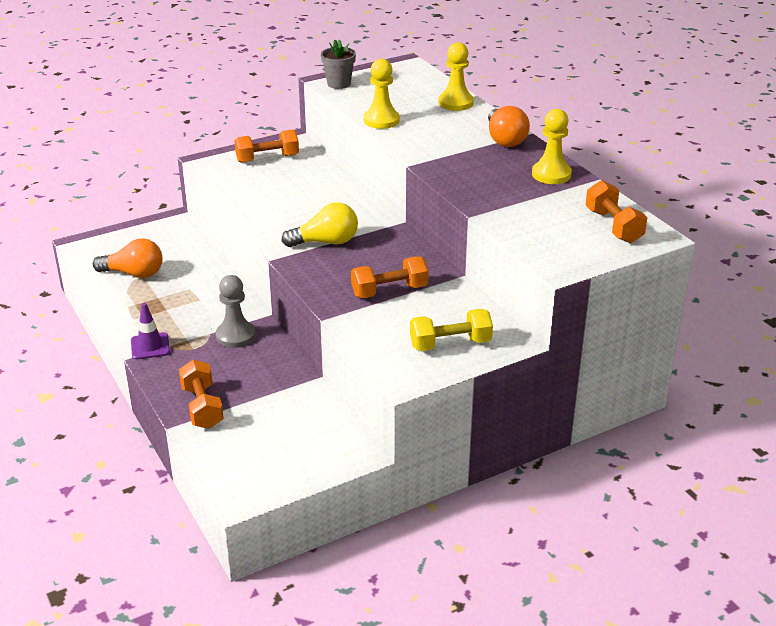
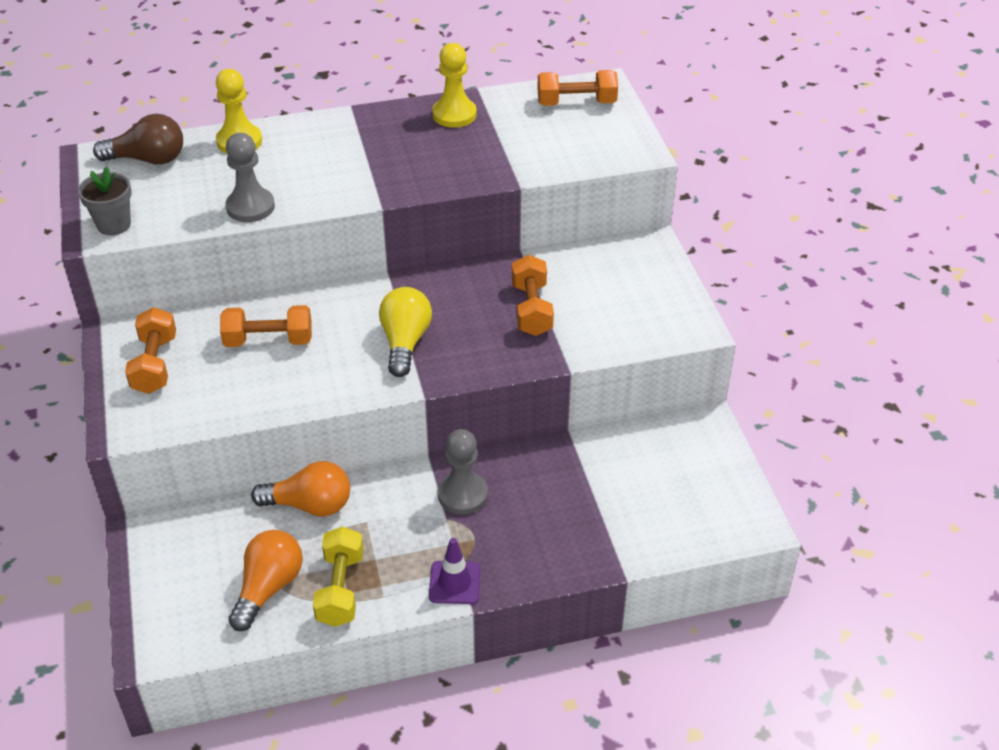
camera: 75 degrees left, 10 degrees up
(202, 407) = (596, 542): orange dumbbell -> orange dumbbell (268, 340)
(381, 120) = (250, 207): yellow pawn -> grey pawn
(415, 79) = (148, 159): none -> brown light bulb
(450, 344) = (645, 285): yellow dumbbell -> yellow dumbbell (340, 589)
(505, 139) = (357, 126): orange light bulb -> orange light bulb (310, 505)

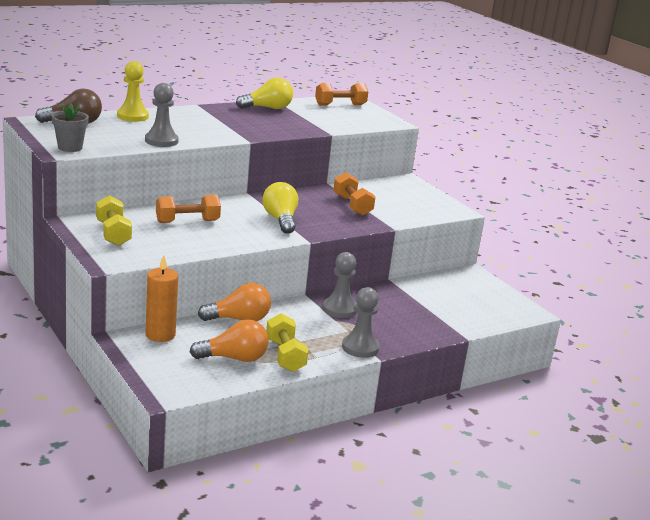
camera: 20 degrees left, 20 degrees down
(155, 364) = (113, 233): orange dumbbell -> yellow dumbbell
(191, 528) = (160, 335): none -> orange candle
(268, 588) = (234, 358): orange light bulb -> orange light bulb turned 75 degrees clockwise
(454, 114) = (267, 108): yellow pawn -> yellow light bulb
(454, 583) = (360, 348): purple traffic cone -> grey pawn

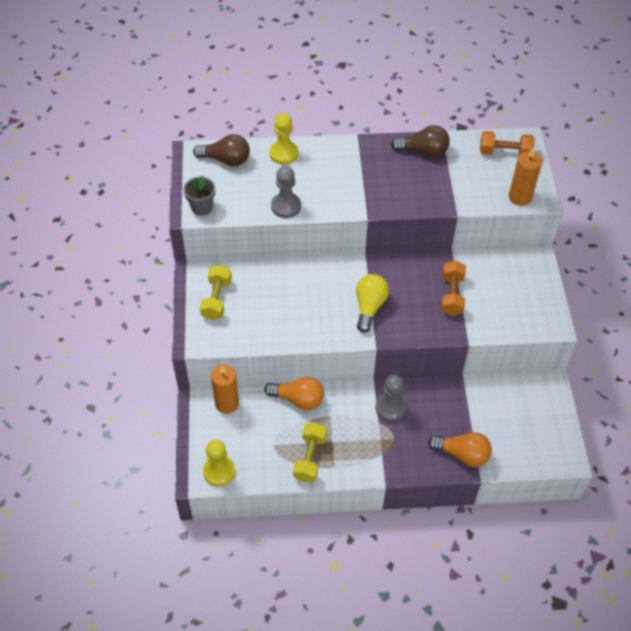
camera: 30 degrees right, 30 degrees up
(187, 221) = (286, 293): orange dumbbell -> none
(189, 383) = (219, 471): none -> yellow pawn
(234, 358) = (268, 450): orange light bulb -> orange light bulb (462, 454)
(267, 108) = (423, 151): yellow light bulb -> brown light bulb
(360, 348) = (377, 465): grey pawn -> none
(376, 123) = (520, 197): none -> orange candle

